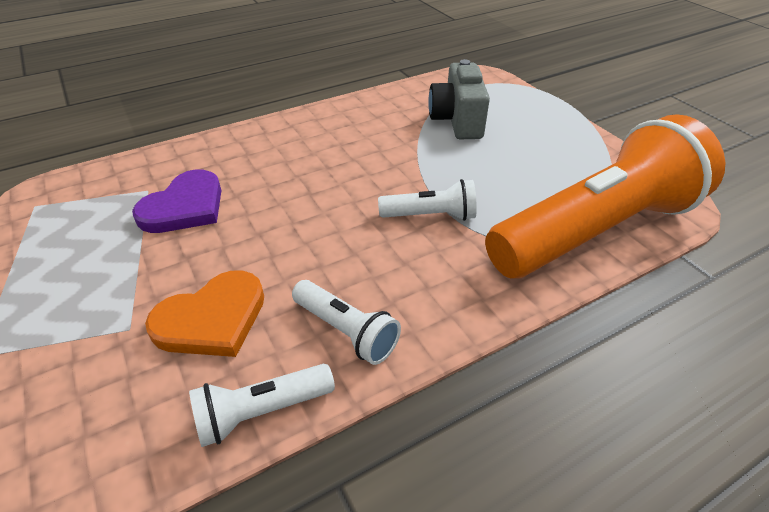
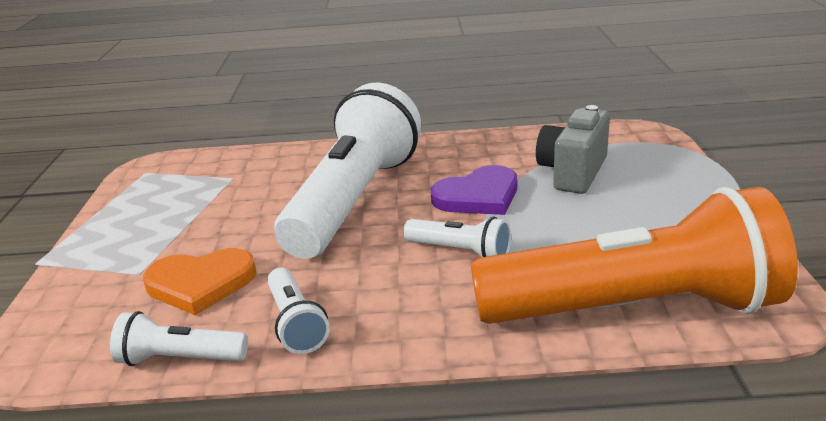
camera: 30 degrees right, 15 degrees down
(185, 207) = (250, 196): purple heart -> purple heart (478, 196)
(295, 187) = (354, 200): none -> white flashlight

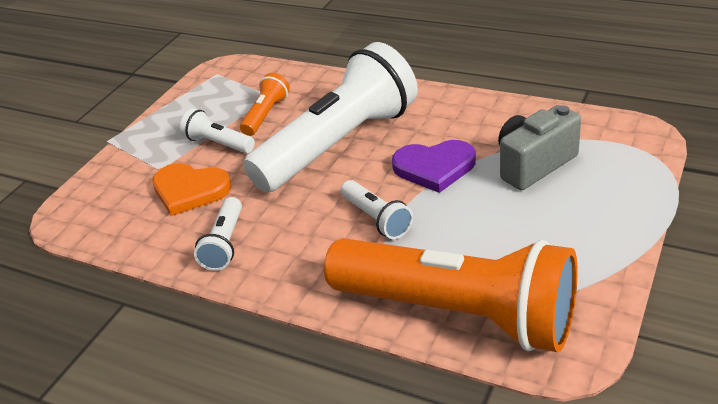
camera: 30 degrees right, 10 degrees up
(180, 359) = (142, 248): white flashlight -> white flashlight (218, 144)
(241, 194) = (266, 114): none -> orange flashlight

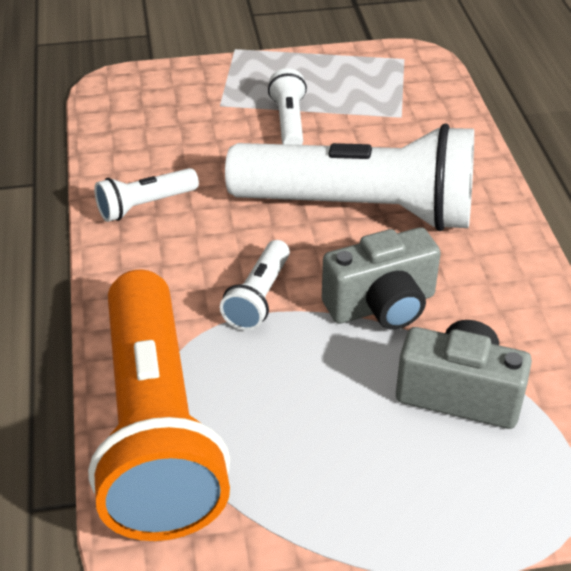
camera: 50 degrees right, 5 degrees up
(190, 190) = (203, 141): orange heart -> none
(266, 114) = (364, 129): orange flashlight -> none
(434, 167) = (382, 305): purple heart -> grey camera

